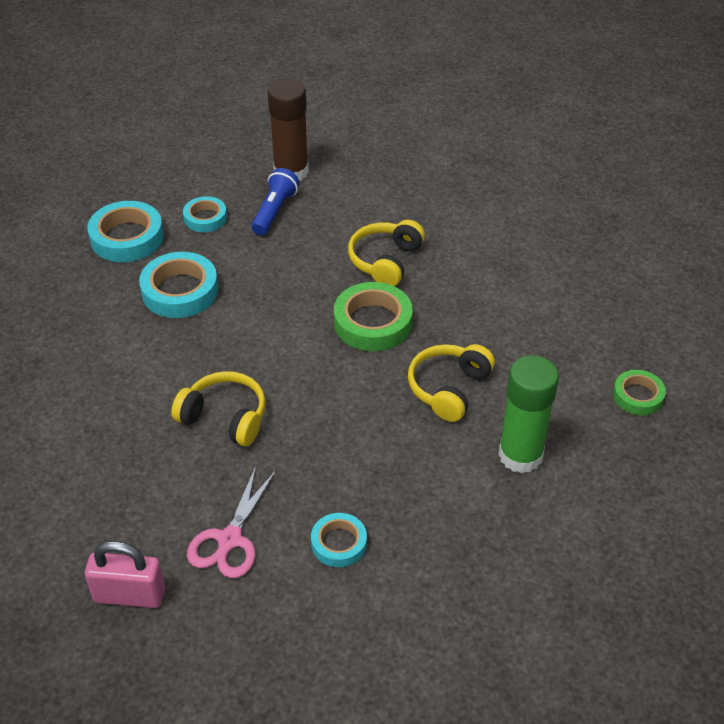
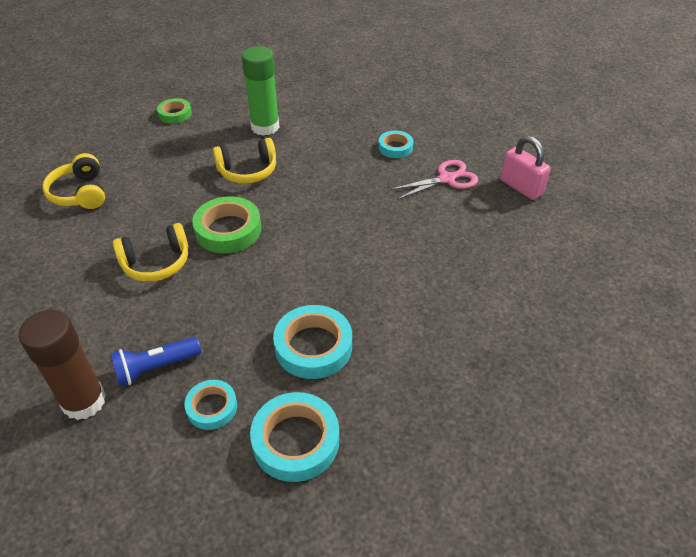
camera: 135 degrees left, 0 degrees up
(225, 417) = (384, 236): yellow headphones -> yellow headphones (80, 193)

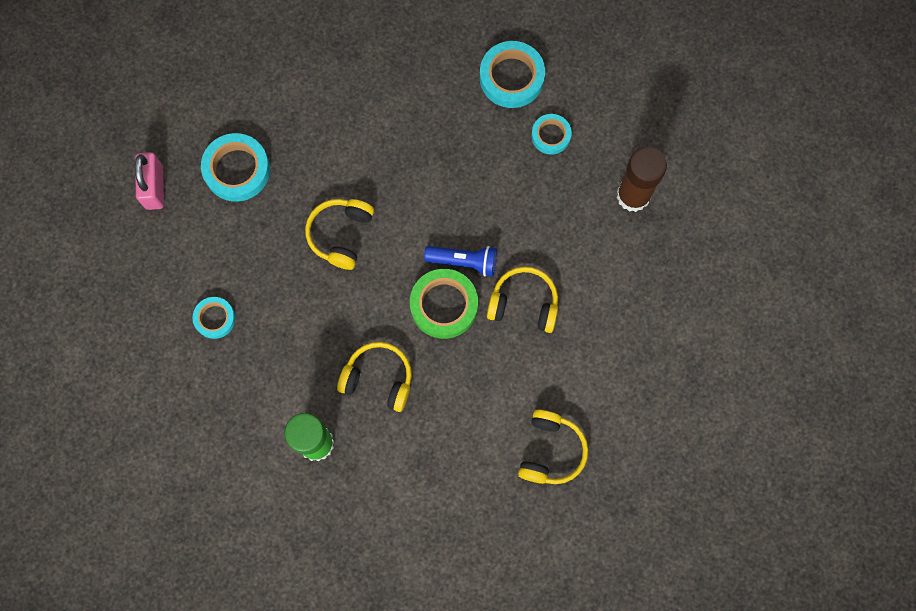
camera: 145 degrees left, 30 degrees up
(155, 368) = (573, 193): blue flashlight -> blue flashlight (464, 261)
(175, 114) = (395, 537): green tape -> none
(313, 346) = (453, 139): turquoise tape -> turquoise tape (237, 170)
(352, 230) = (340, 234): none -> yellow headphones
(447, 179) = (207, 242): pink scissors -> none

